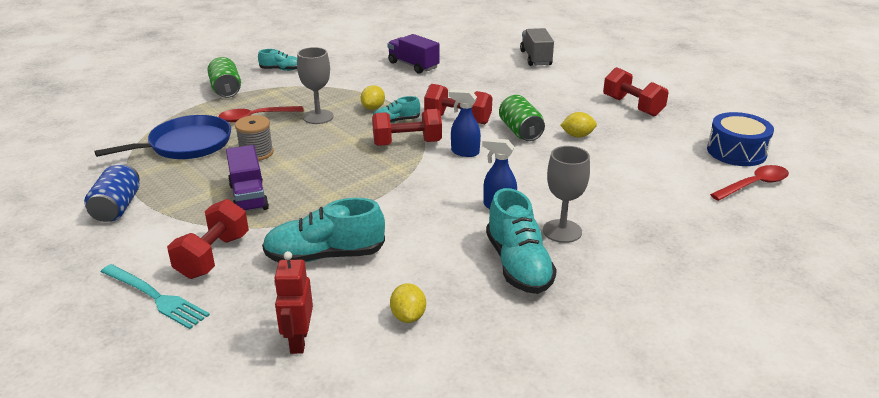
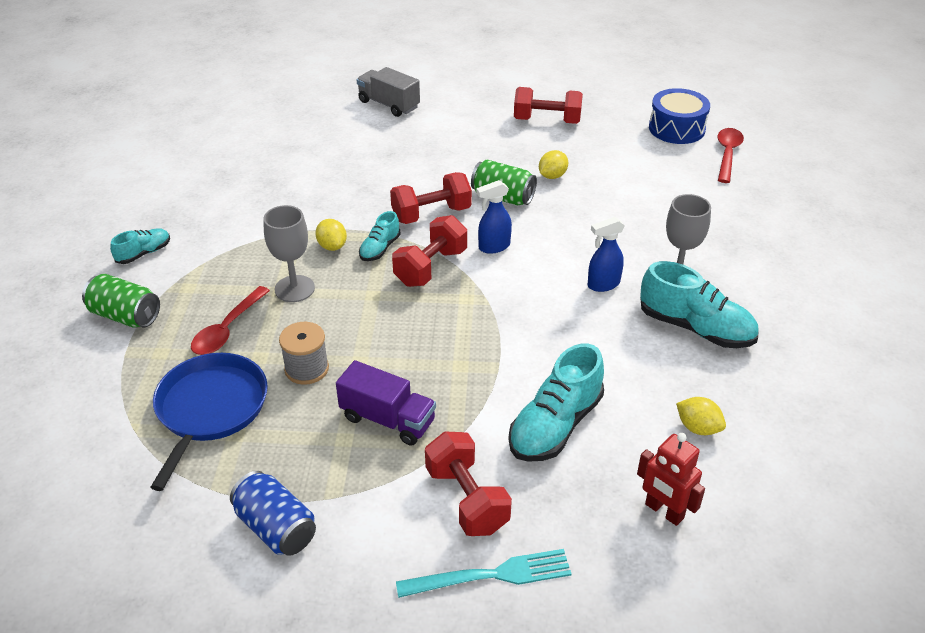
camera: 45 degrees left, 10 degrees up
(413, 65) = (285, 172): purple truck -> none

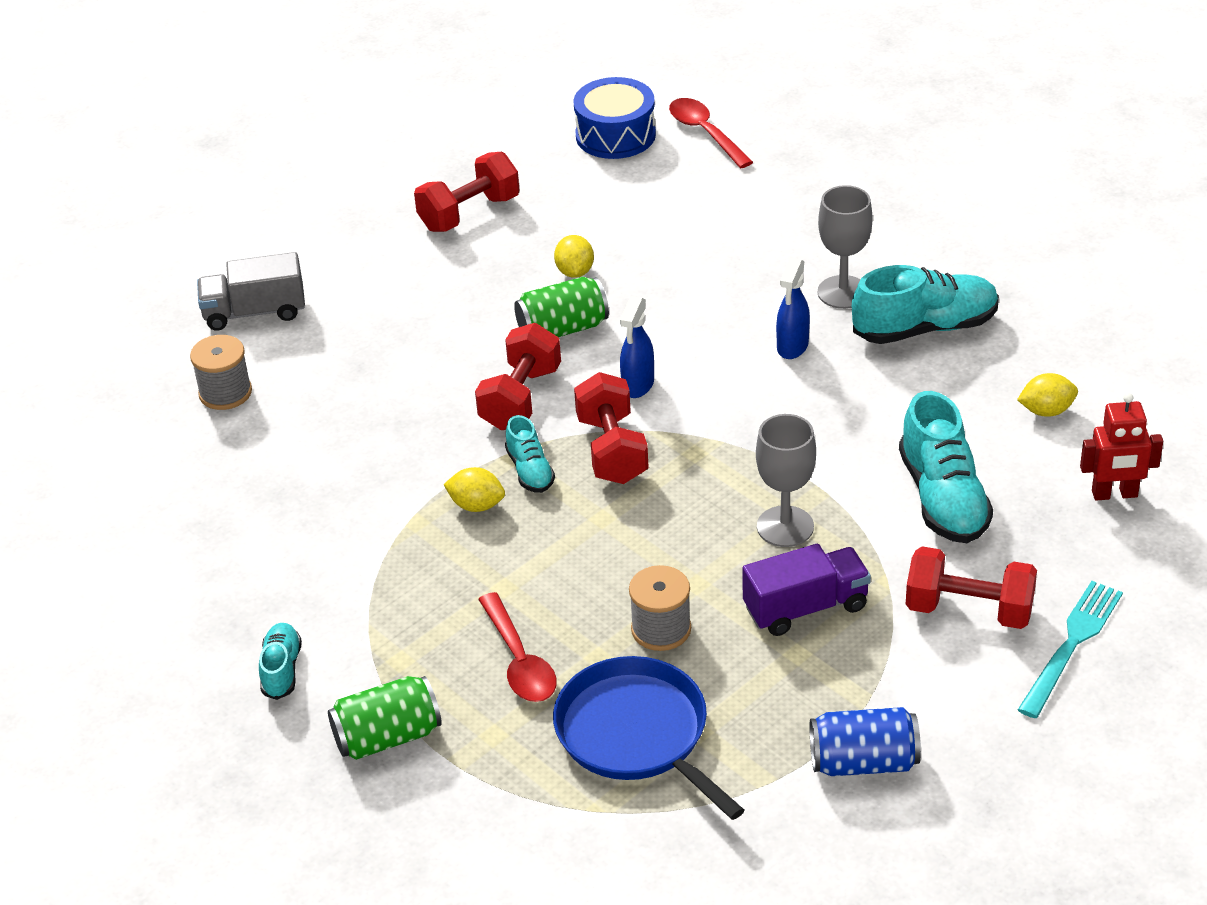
camera: 45 degrees left, 0 degrees up
(294, 289) = (515, 573): grey goblet -> grey goblet (785, 526)
(322, 128) = (225, 393): none -> grey spool

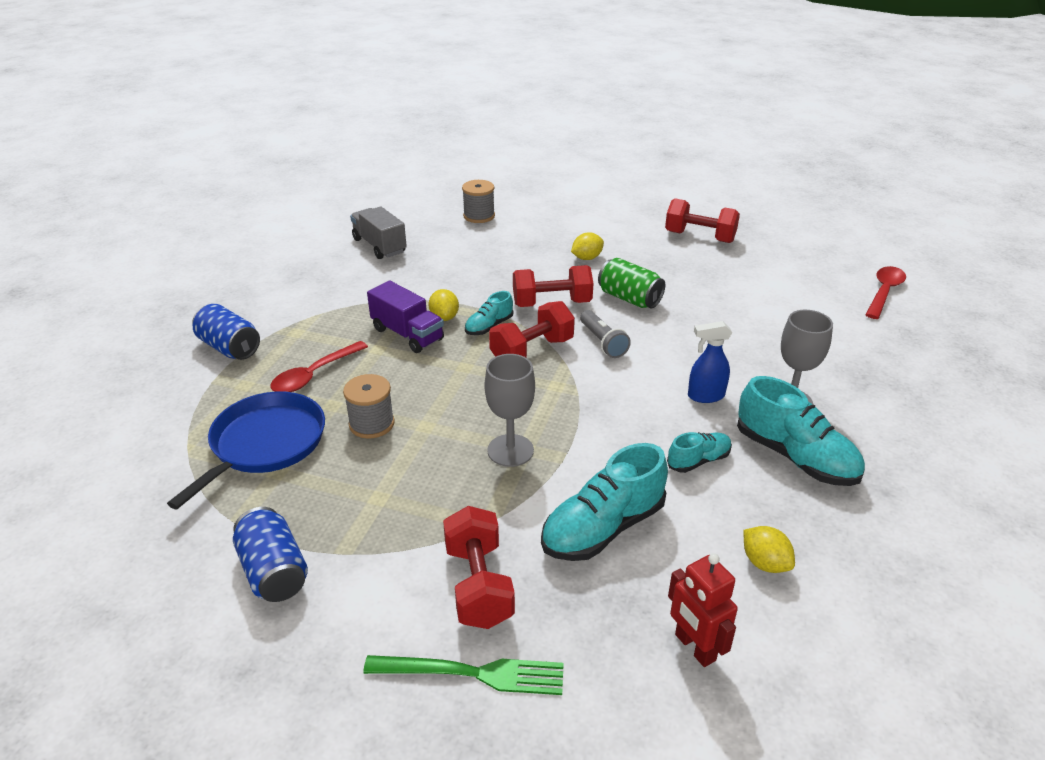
camera: 60 degrees right, 5 degrees down
(255, 312) = (549, 204): grey truck -> grey truck (379, 246)
(281, 670) = (271, 297): turquoise shoe -> turquoise shoe (698, 460)
(387, 737) = (229, 347): green can -> blue can
(575, 272) = (687, 286): yellow lemon -> yellow lemon (587, 258)
(615, 135) = (835, 261): blue drum -> none
(637, 385) = (603, 342): blue spray bottle -> grey flashlight
(805, 608) = (430, 487): purple truck -> purple truck (407, 334)
(1071, 644) = (473, 673): turquoise fork -> green fork

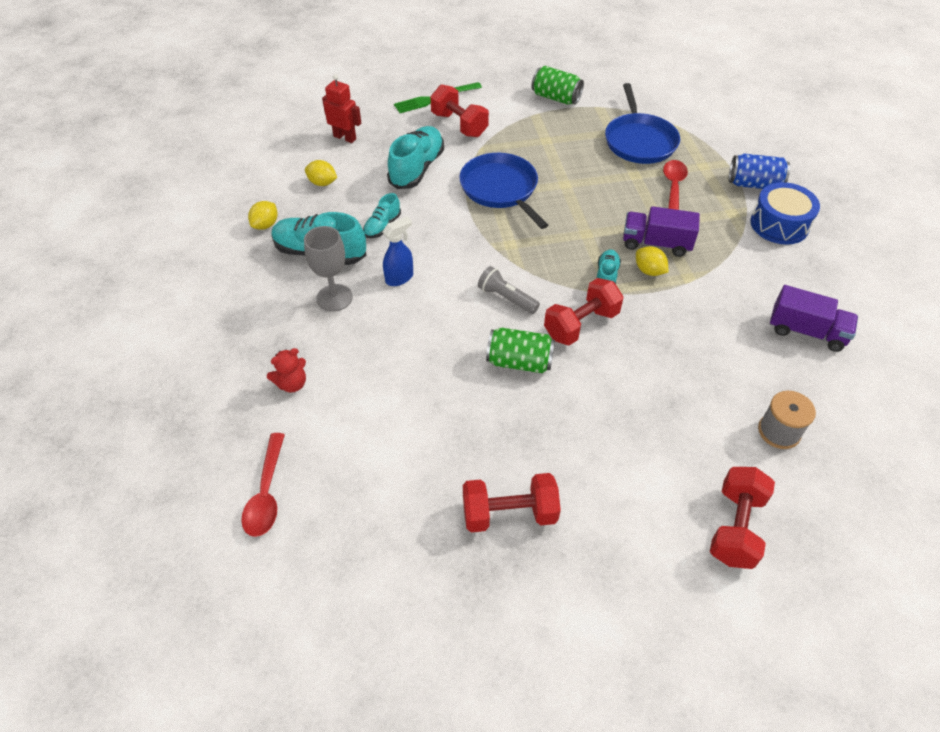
camera: 150 degrees right, 15 degrees up
(272, 309) = (779, 224): none -> blue drum
(274, 571) = (556, 98): blue can -> green can
(371, 424) = (597, 173): grey spool -> none
(379, 246) = (806, 331): grey truck -> purple truck
(510, 450) = (500, 189): grey goblet -> blue pan
(532, 351) = (552, 266): red dumbbell -> red dumbbell (735, 527)
(587, 258) = (602, 407): yellow lemon -> yellow lemon (265, 225)
(853, 347) = (292, 384): none -> red teddy bear

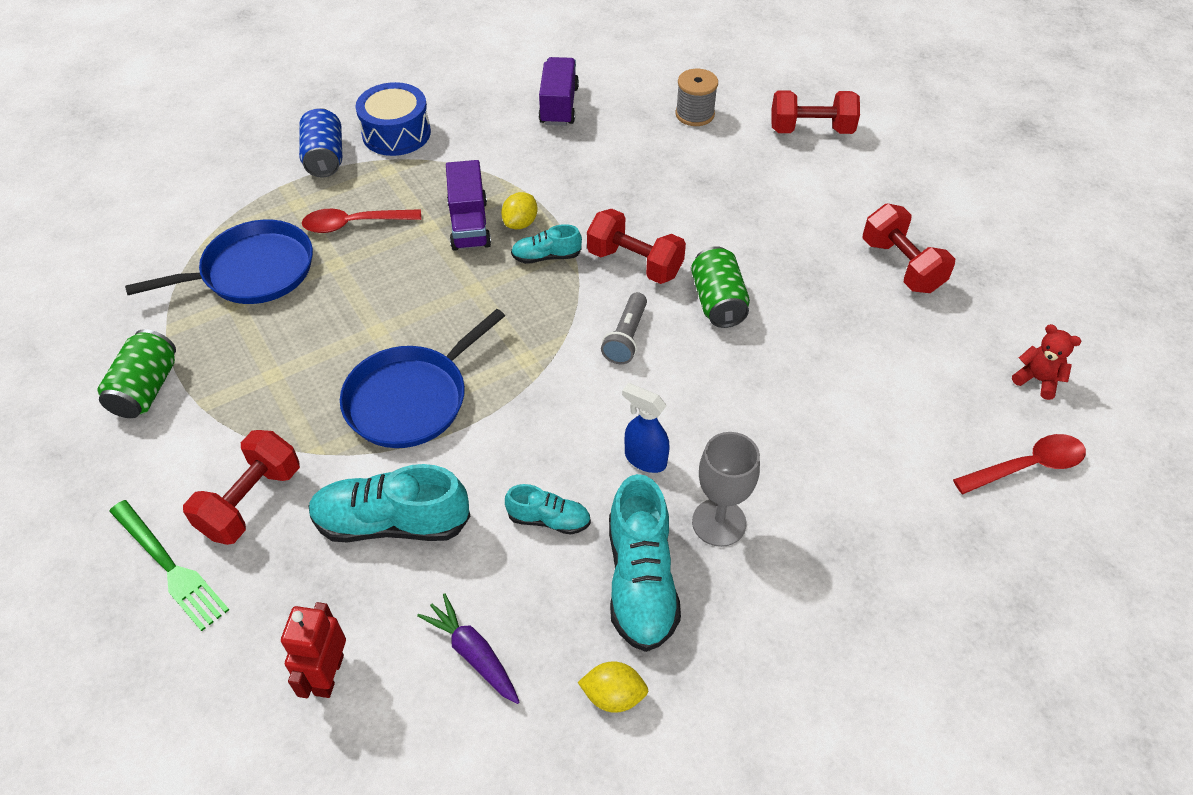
camera: 110 degrees left, 0 degrees up
(292, 384) = (881, 508): red teddy bear -> red teddy bear (1037, 380)
(322, 183) = (473, 654): yellow lemon -> purple carrot

